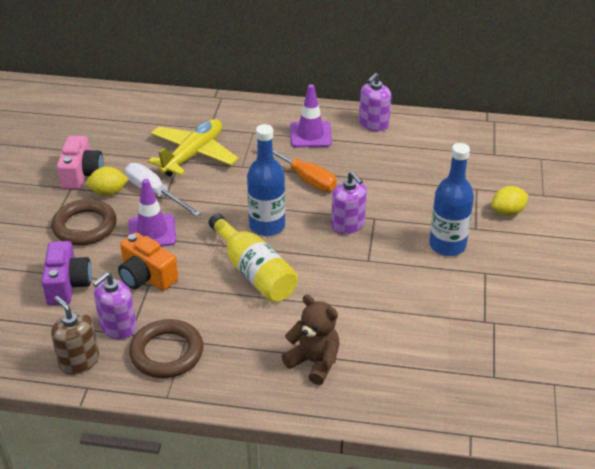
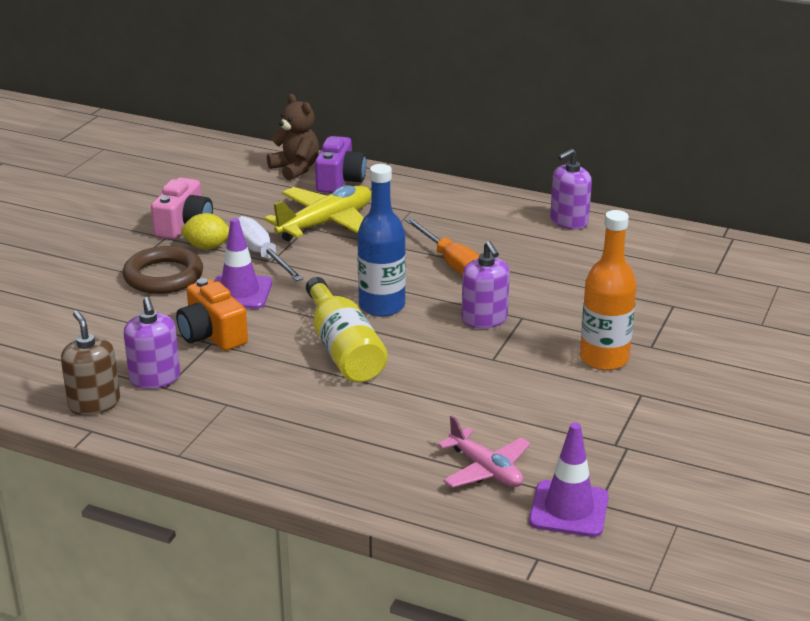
camera: 15 degrees right, 10 degrees down
(68, 285) = (117, 329): purple camera -> purple camera (340, 181)
(118, 327) = (155, 378): purple soap dispenser -> purple soap dispenser turned 75 degrees counterclockwise
(167, 352) = (199, 412): brown ring -> none
(310, 135) = (481, 222): purple traffic cone -> purple traffic cone (569, 509)
(314, 362) = (373, 450): brown teddy bear -> brown teddy bear (295, 169)
(403, 363) = (485, 469): none -> pink plane
(447, 245) = (604, 358): blue bottle -> orange bottle
(507, 212) = (703, 335): yellow lemon -> none

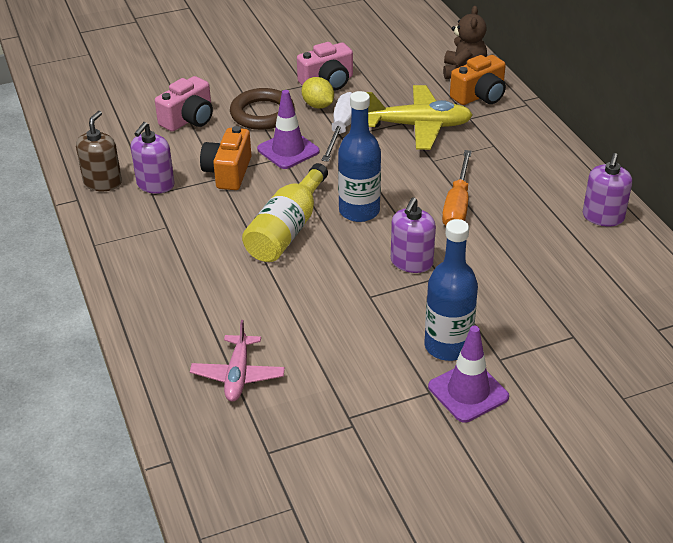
camera: 45 degrees right, 10 degrees up
(94, 313) = (189, 119): none -> pink camera
(340, 181) = (479, 96): purple camera -> orange camera
(569, 221) = (603, 217): purple soap dispenser -> purple soap dispenser turned 75 degrees counterclockwise
(569, 509) = (242, 442): purple traffic cone -> purple traffic cone (468, 392)
(604, 358) = (447, 346): orange bottle -> blue bottle

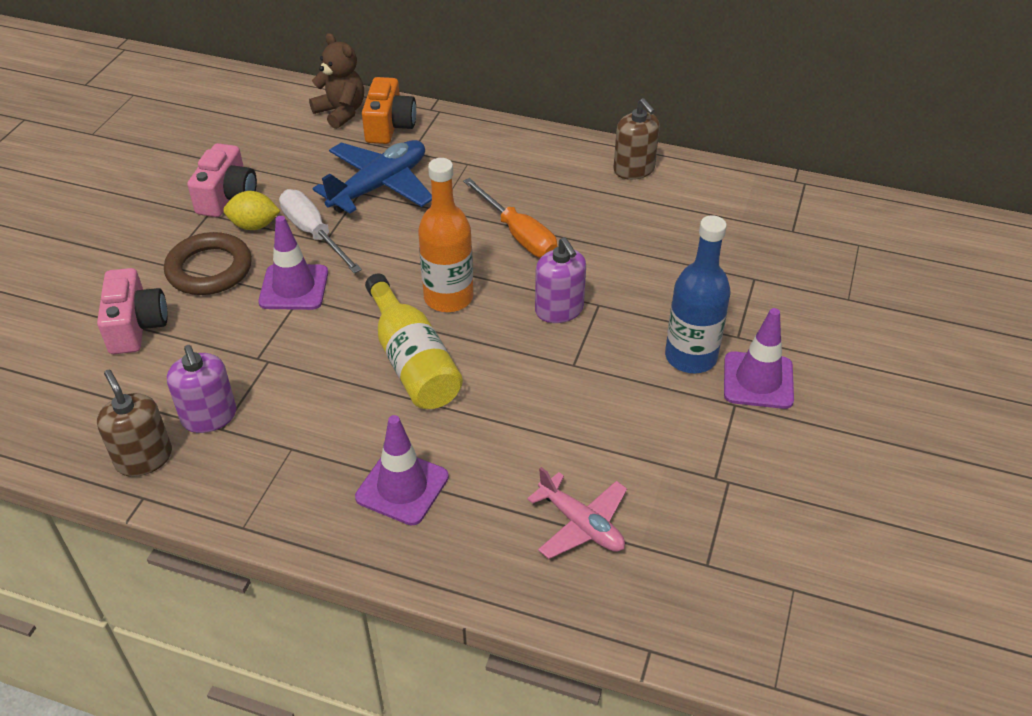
camera: 50 degrees left, 5 degrees up
(185, 284) = (402, 487): none -> purple traffic cone
(228, 172) = (268, 350): orange camera -> none
(359, 211) = (448, 298): blue bottle -> orange bottle
(418, 126) = (379, 186): yellow plane -> blue plane
(603, 217) = (634, 169): purple soap dispenser -> brown soap dispenser

